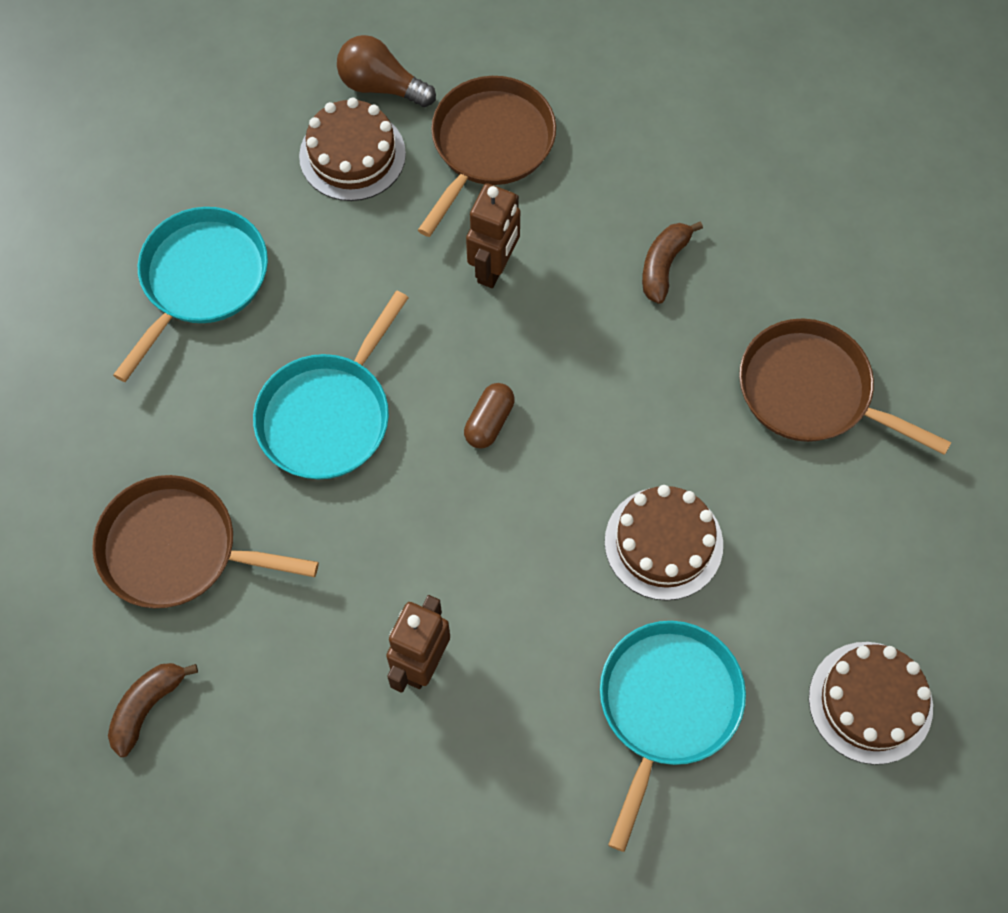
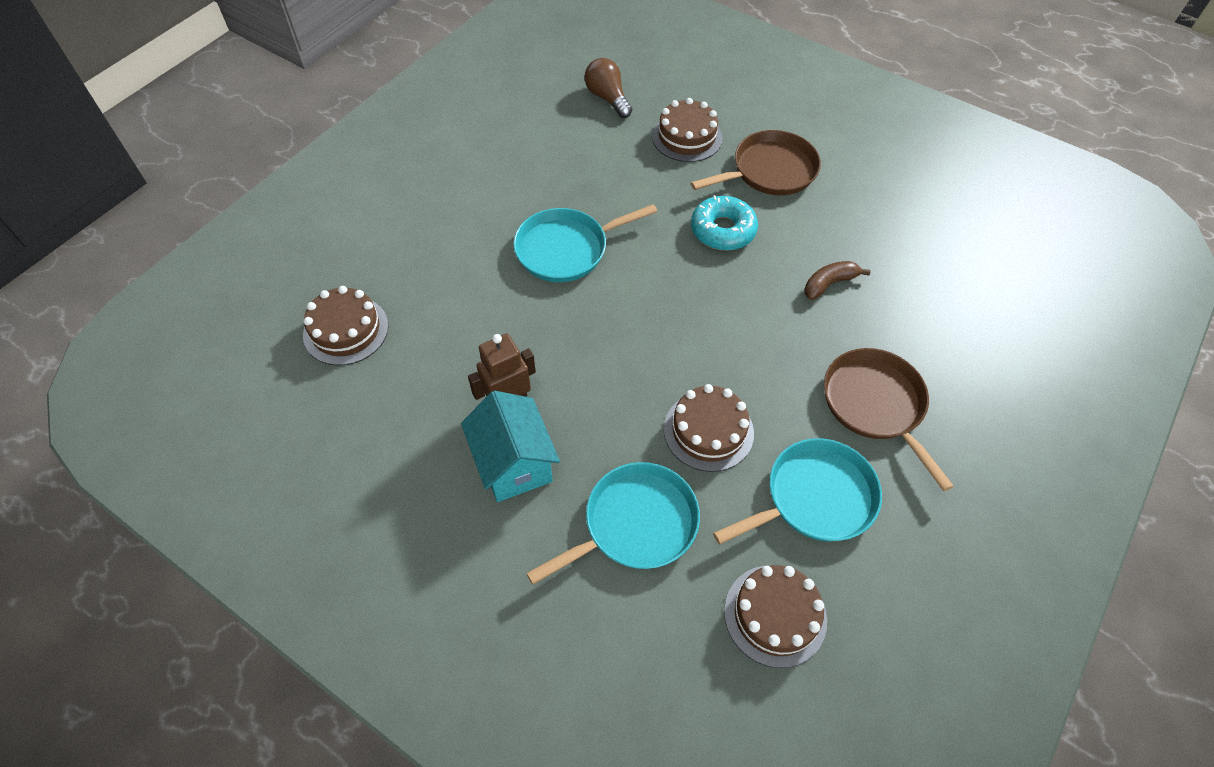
camera: 35 degrees right, 10 degrees down
(147, 707) = (346, 330): brown banana -> brown cake
(176, 549) = (430, 265): brown pan -> none
(201, 279) = (556, 151): turquoise pan -> turquoise pan (815, 498)
(381, 86) = (730, 114): brown light bulb -> brown light bulb (607, 98)
(486, 731) = (514, 464): none -> turquoise house
(489, 422) = (654, 304): brown capsule -> none
(494, 268) = (723, 230): brown robot -> turquoise donut

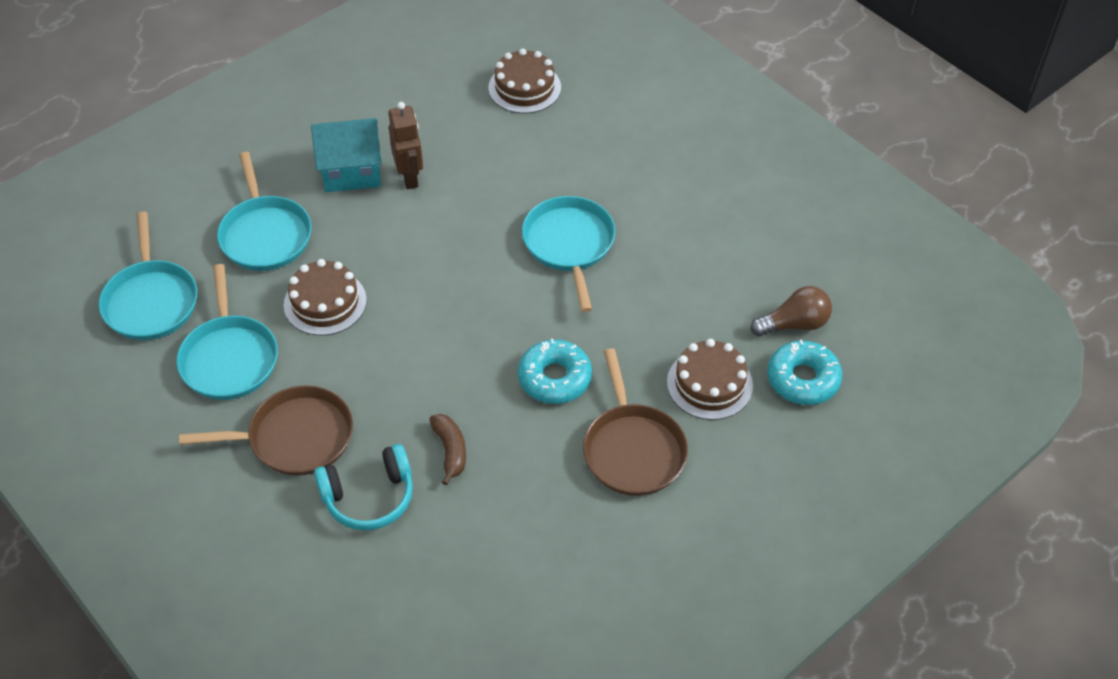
camera: 105 degrees right, 5 degrees down
(660, 88) = (803, 379): none -> turquoise donut
(775, 615) = (151, 301): brown cake -> turquoise pan
(903, 329) = (369, 497): none -> turquoise headphones

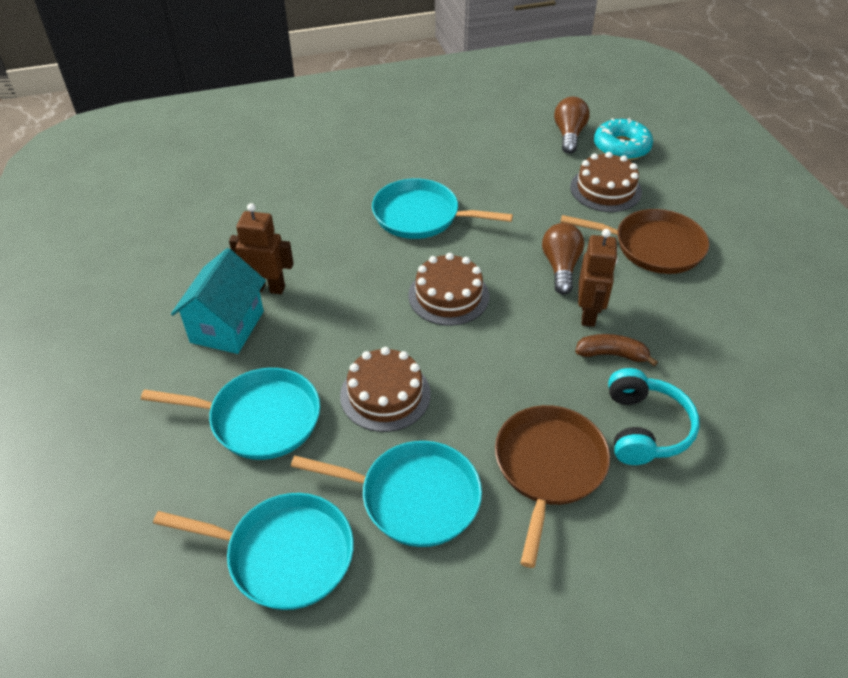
camera: 65 degrees left, 5 degrees down
(497, 419) = (588, 314): none -> brown robot
(524, 88) = (221, 187): brown cake -> brown cake (448, 296)
(554, 378) = (560, 267): turquoise donut -> brown light bulb

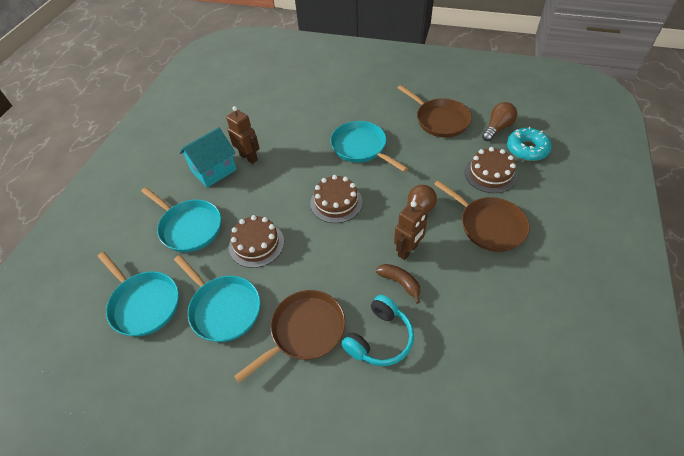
camera: 35 degrees right, 5 degrees up
(493, 148) = (440, 120): none -> brown pan

